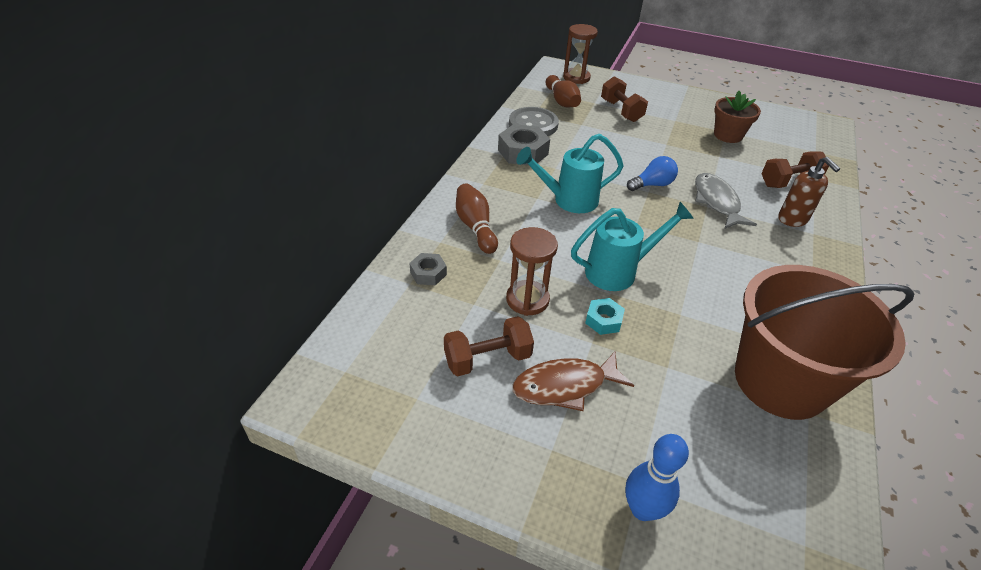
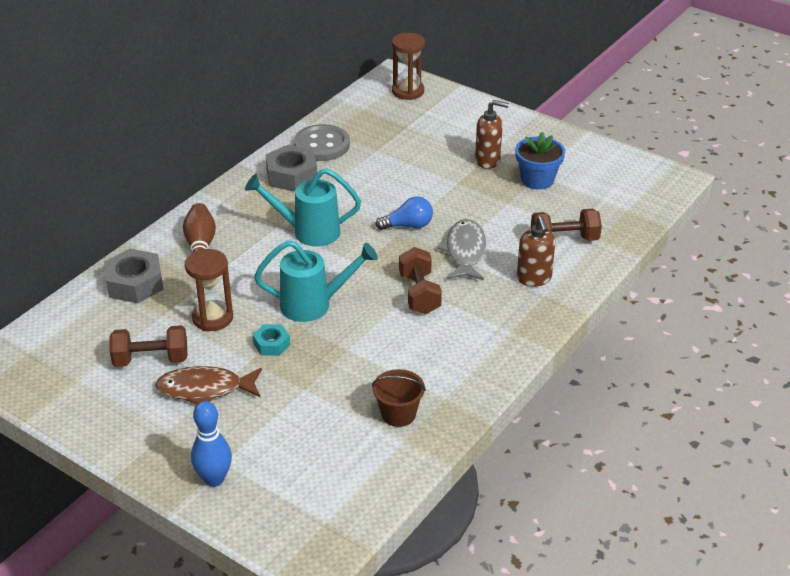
camera: 15 degrees right, 5 degrees down
(428, 273) = (135, 283): grey nut -> grey nut, size x1.77
(562, 101) = (371, 120): brown bowling pin -> none
(621, 111) = (433, 138): brown dumbbell -> brown dumbbell (419, 294)
(677, 124) = (488, 161): none -> brown soap dispenser
(728, 135) = (537, 180): brown flower pot -> blue flower pot
(780, 381) = (398, 414): brown bucket -> brown bucket, size x0.42

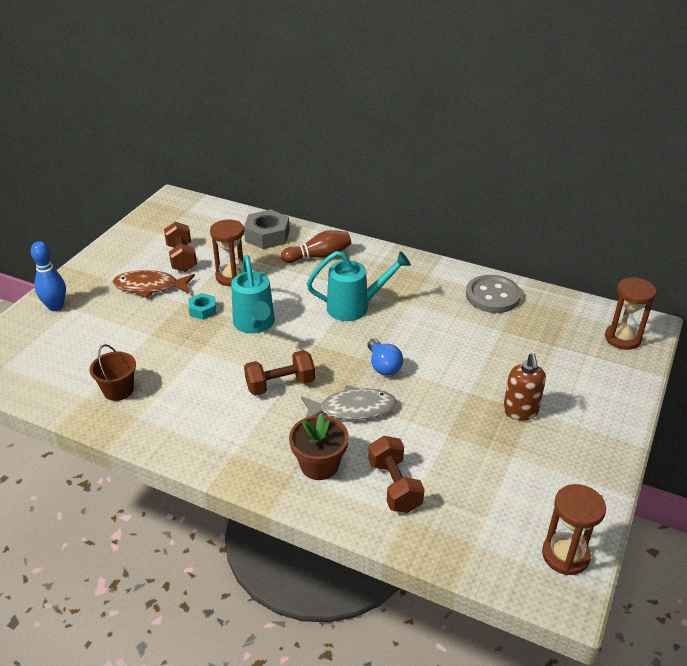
camera: 80 degrees right, 0 degrees up
(205, 389) = (150, 287): brown fish -> brown fish turned 75 degrees counterclockwise
(292, 175) = (436, 286): grey nut -> none
(308, 232) = (355, 307): turquoise watering can -> turquoise watering can turned 90 degrees clockwise
(534, 279) = (319, 465): brown soap dispenser -> brown flower pot
(537, 180) = (502, 455): blue flower pot -> none
(640, 171) = (565, 555): none -> brown hourglass

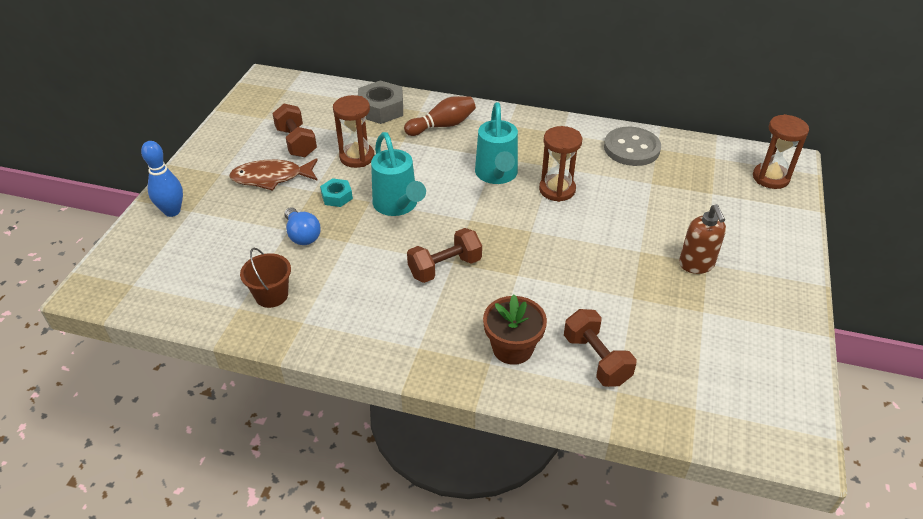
camera: 10 degrees left, 5 degrees up
(353, 409) = (528, 284): grey fish -> none
(355, 307) = (497, 175): turquoise watering can -> turquoise watering can turned 105 degrees clockwise
(383, 366) = (545, 234): blue light bulb -> blue light bulb (302, 235)
(565, 555) = (786, 407): brown hourglass -> brown hourglass (557, 190)

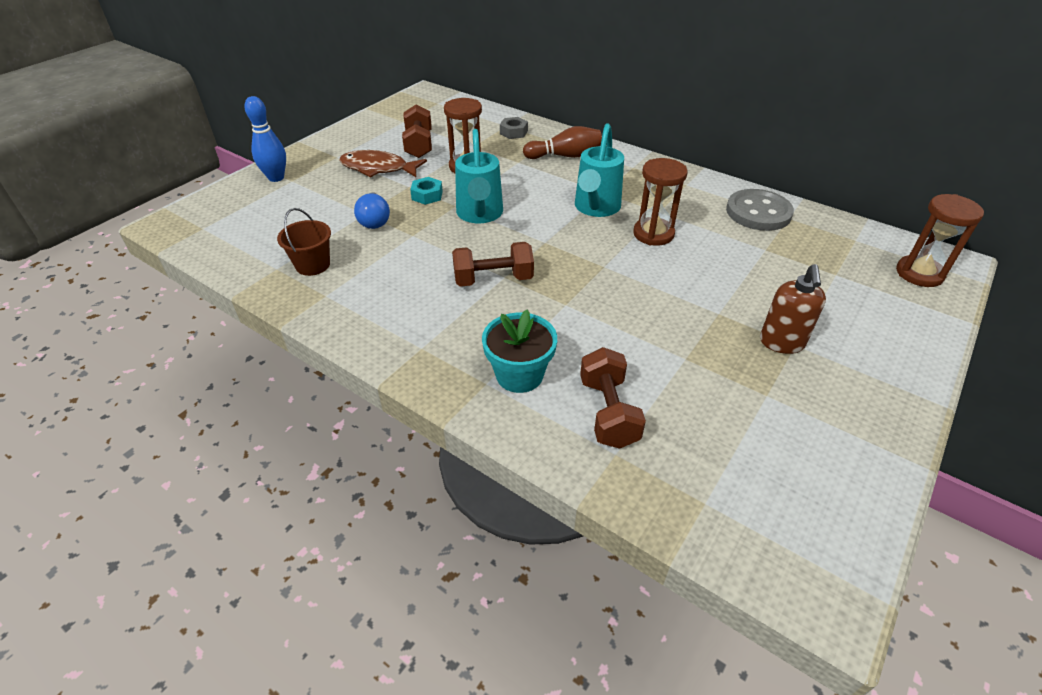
camera: 20 degrees right, 0 degrees up
(381, 109) = (513, 132): grey nut -> grey nut, size x0.57
(512, 348) = (519, 375): brown flower pot -> turquoise flower pot

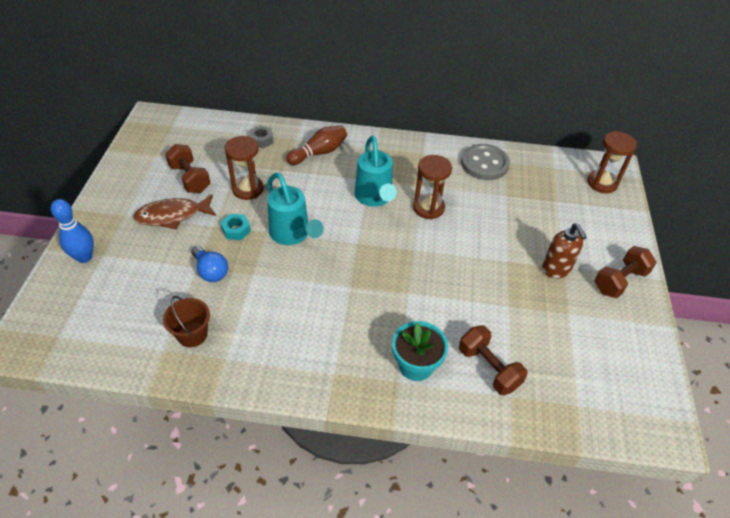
camera: 30 degrees left, 5 degrees up
(493, 279) = (344, 292): brown dumbbell -> brown dumbbell (620, 281)

